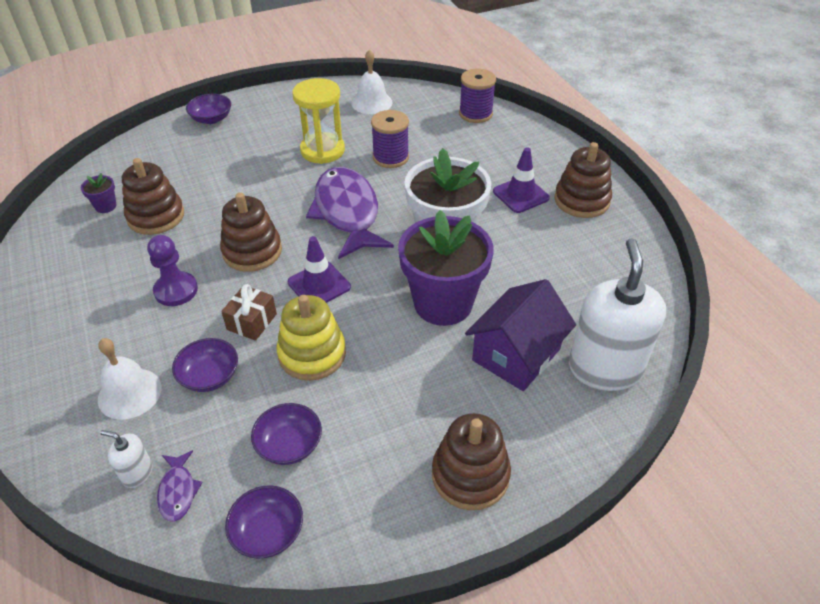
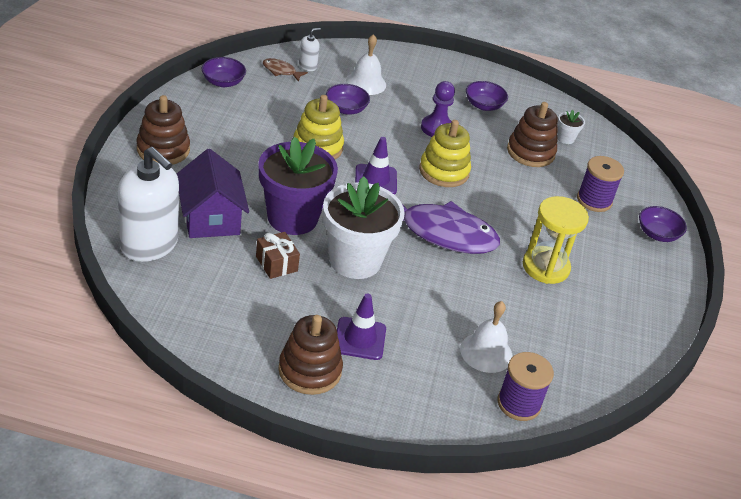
camera: 120 degrees right, 5 degrees down
(105, 206) = (565, 138): purple flower pot -> white flower pot
(178, 491) = (281, 71): purple fish -> brown fish
(252, 251) = (444, 171): brown stacking toy -> yellow stacking toy
(252, 322) = (373, 140): brown gift -> brown gift (276, 264)
(289, 445) = (263, 110): purple bowl -> purple bowl (484, 105)
(372, 102) = (606, 343): white bell -> white bell (486, 352)
(390, 157) = (496, 299): purple spool -> purple spool (594, 200)

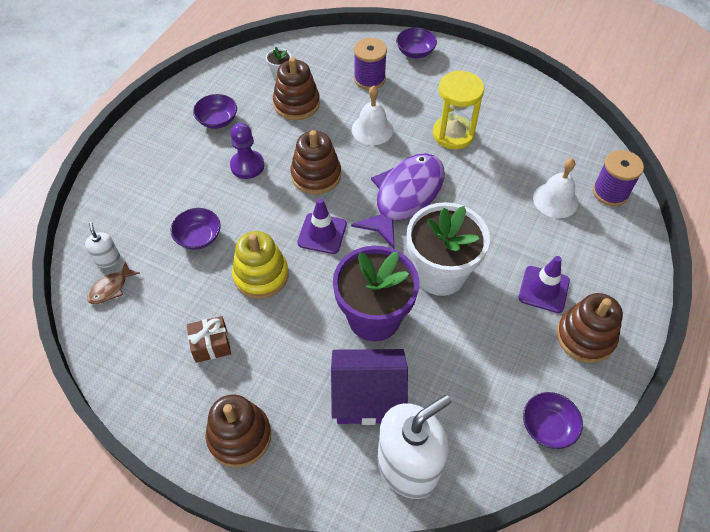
camera: 70 degrees left, 15 degrees up
(223, 82) = (117, 353): purple bowl -> purple bowl (548, 426)
(276, 264) = (443, 343): brown gift -> brown gift (211, 345)
(366, 83) = (155, 210): white bell -> white bell (372, 129)
(444, 171) = (316, 175): yellow stacking toy -> brown stacking toy

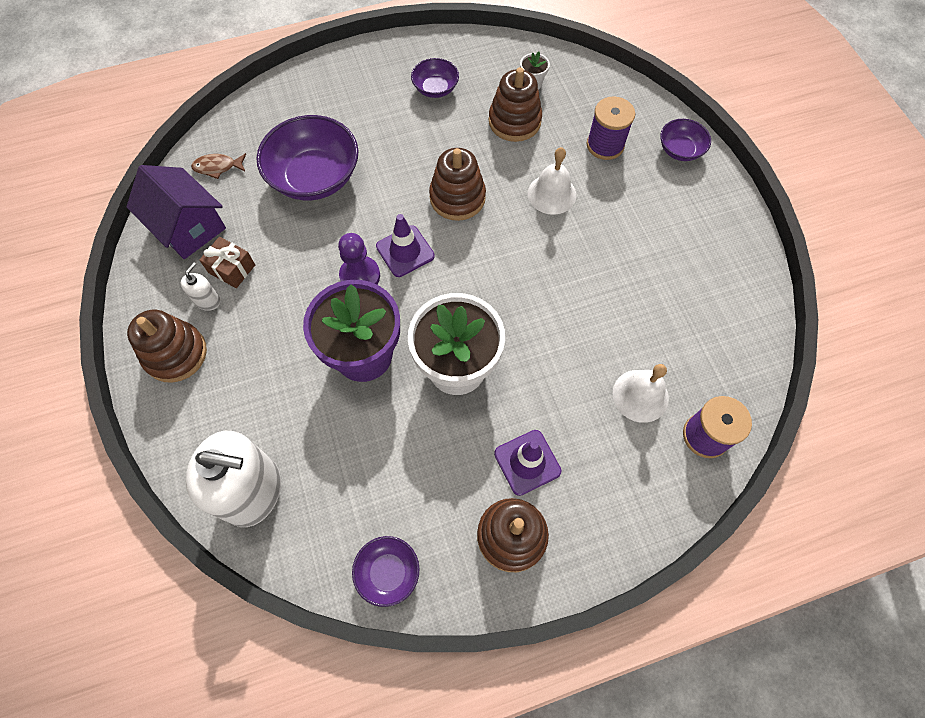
camera: 45 degrees right, 10 degrees up
(108, 259) = (239, 143): white soap dispenser -> white soap dispenser (208, 301)
(198, 237) = (315, 177): purple bowl -> purple bowl, size x1.92
(247, 166) = (414, 146): purple pawn -> purple pawn (360, 276)
(261, 275) = (323, 246): yellow stacking toy -> none
(368, 397) = (287, 411): purple house -> purple house (188, 227)
(405, 197) = (508, 277): purple fish -> none
(453, 134) = (620, 255): yellow hourglass -> none

